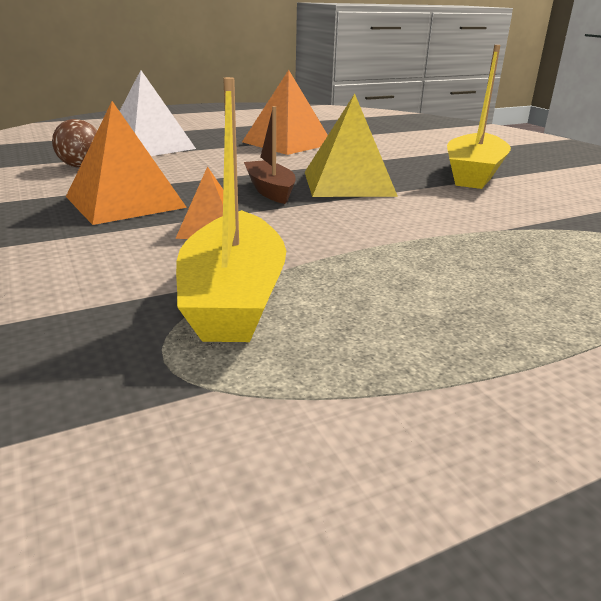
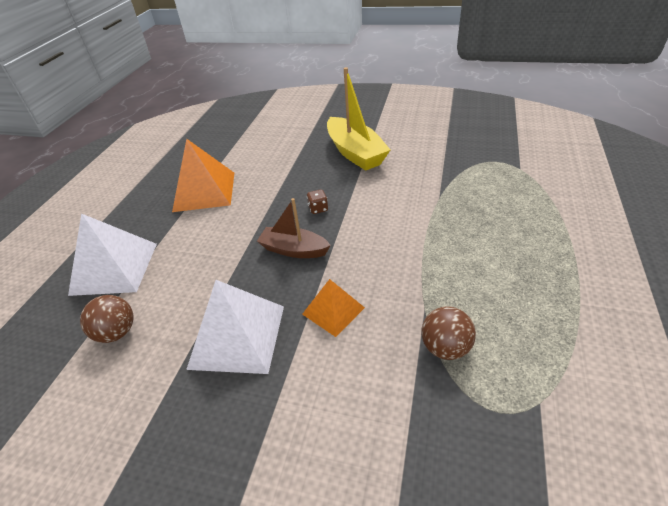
camera: 45 degrees left, 15 degrees up
(125, 202) = (237, 336): orange pyramid -> white pyramid
(233, 297) = (445, 347): yellow boat -> brown ball
(348, 183) = (318, 209): yellow pyramid -> brown dice

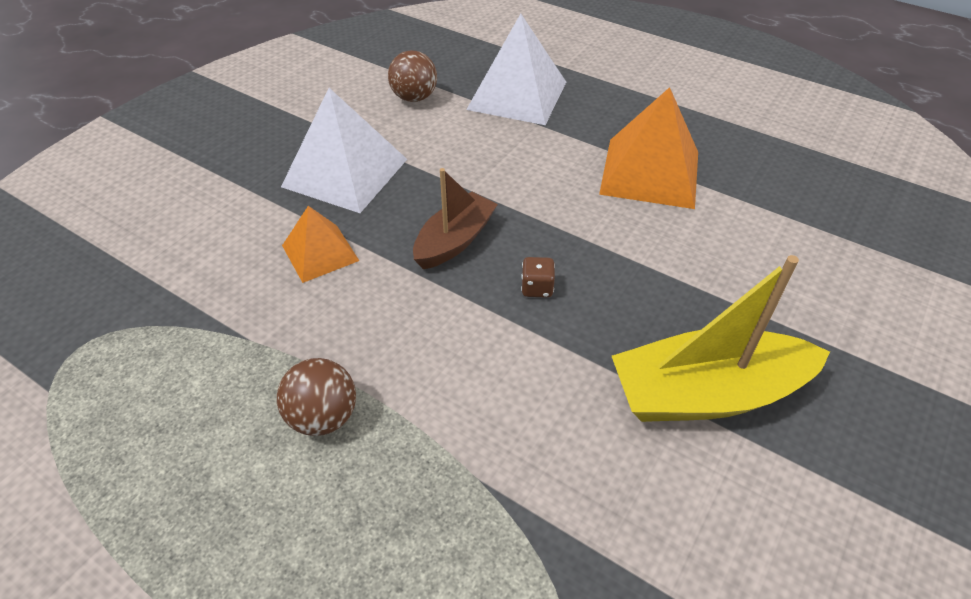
camera: 105 degrees right, 5 degrees up
(445, 347) = (184, 337): brown ball -> brown ball (323, 417)

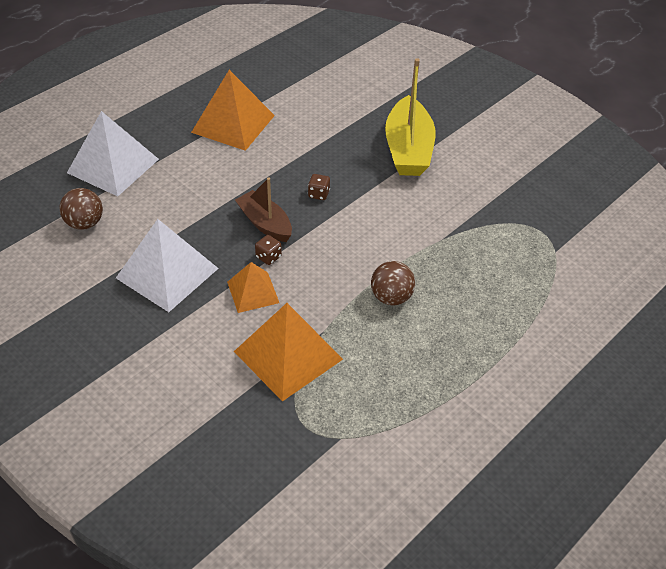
camera: 80 degrees left, 0 degrees up
(205, 308) = (288, 355): none -> orange pyramid
(389, 256) = (268, 257): none -> brown dice

